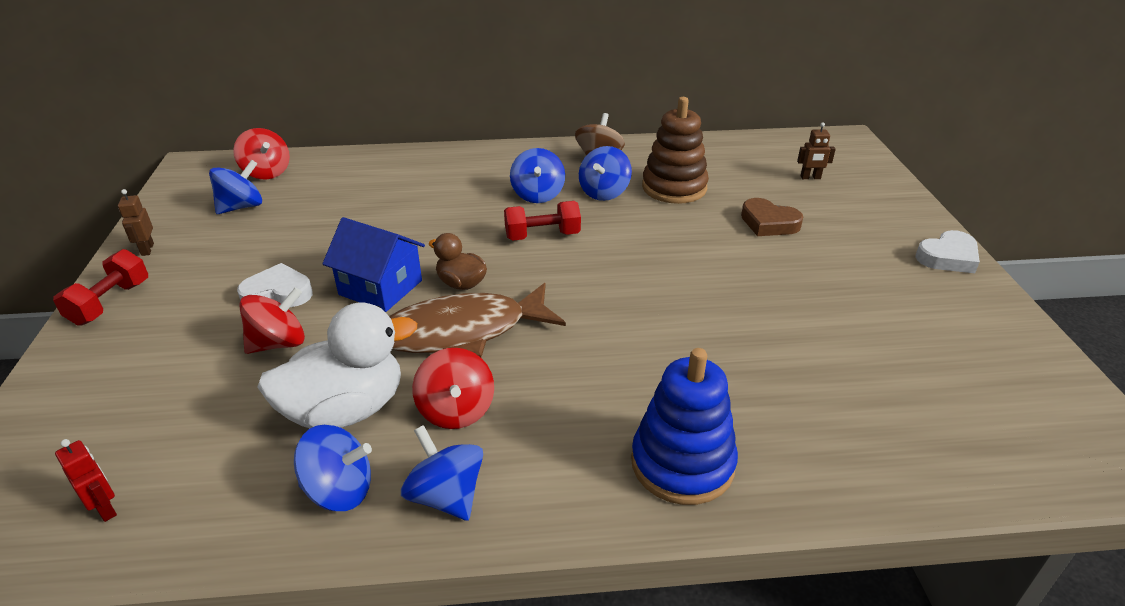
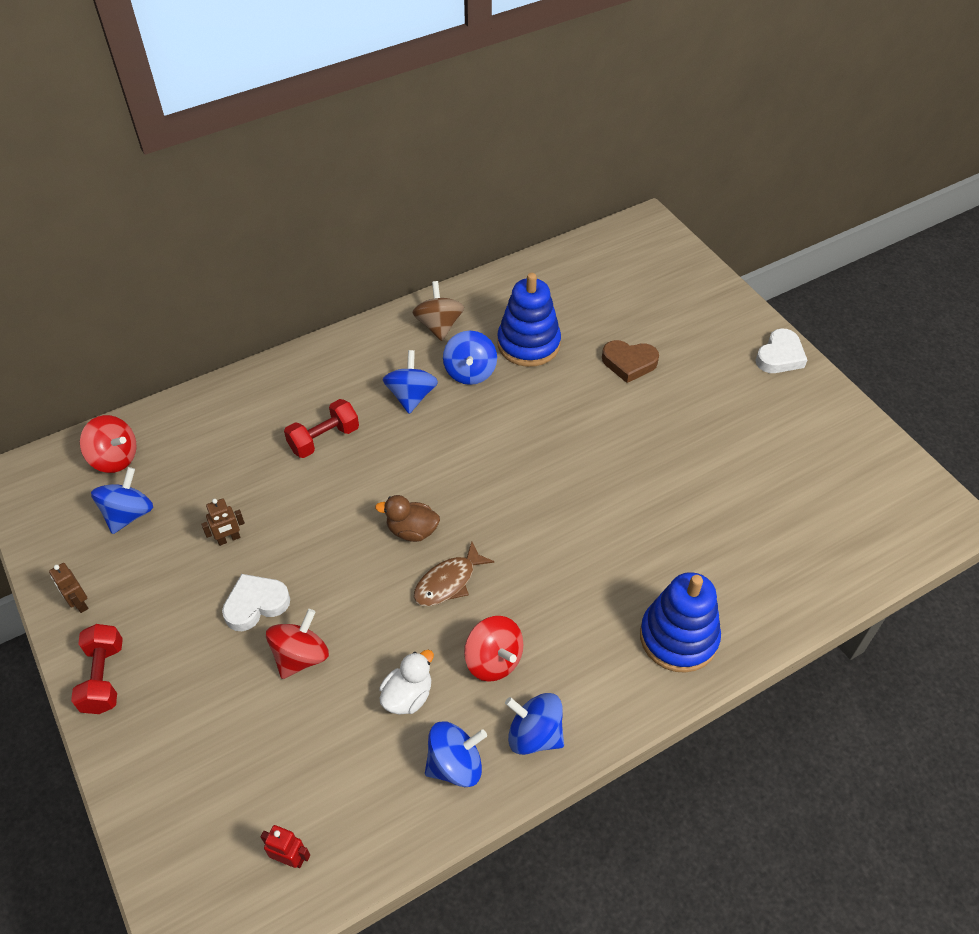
camera: 25 degrees left, 15 degrees up
(346, 410) = (408, 696): white duck -> white duck, size x0.55
(380, 287) = (344, 562): blue house -> none
(463, 332) = (448, 582): brown fish -> brown fish, size x0.55
(538, 195) = (411, 396): blue spinning top -> blue spinning top turned 150 degrees counterclockwise
(542, 236) = (447, 448): red dumbbell -> red dumbbell (324, 439)
(674, 187) = (528, 344): brown stacking toy -> blue stacking toy
(810, 178) = (638, 291): brown robot -> brown robot (229, 539)

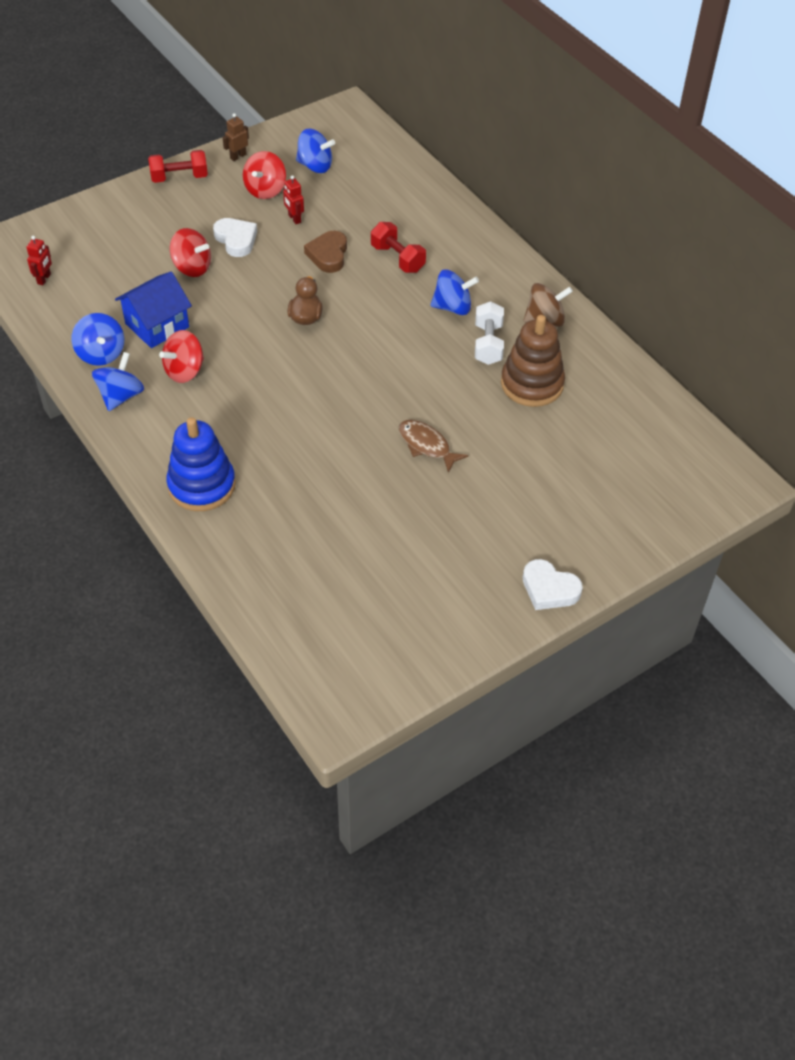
camera: 85 degrees right, 0 degrees up
(115, 458) = (368, 150): red spinning top -> red spinning top (265, 190)
(229, 539) = (294, 219): brown robot -> red robot
(408, 696) = (157, 325): white duck -> blue house
(448, 582) = (256, 342): brown fish -> brown fish (426, 445)
(470, 372) = (488, 344): blue spinning top -> white dumbbell
(528, 344) = (532, 384): blue stacking toy -> brown stacking toy
(629, 363) = (518, 460): brown heart -> brown heart (328, 255)

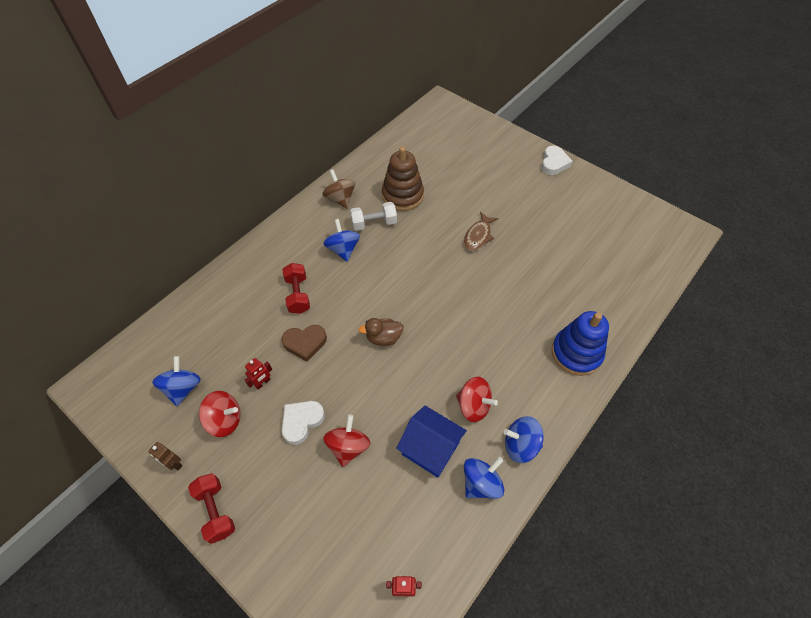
camera: 105 degrees left, 5 degrees up
(397, 258) = (298, 294): red dumbbell -> red dumbbell turned 45 degrees counterclockwise

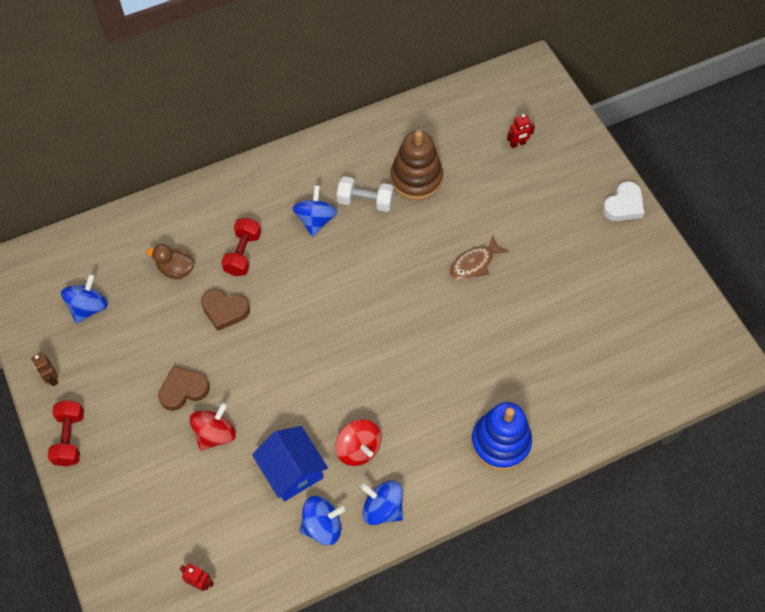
camera: 25 degrees right, 5 degrees up
(225, 420) = (114, 356): red spinning top -> none
(262, 383) = (165, 334): red robot -> red robot (517, 144)
(301, 422) = (183, 390): white heart -> brown heart
(340, 199) = (344, 156): brown spinning top -> none
(383, 338) = (306, 338): brown duck -> brown duck (176, 269)

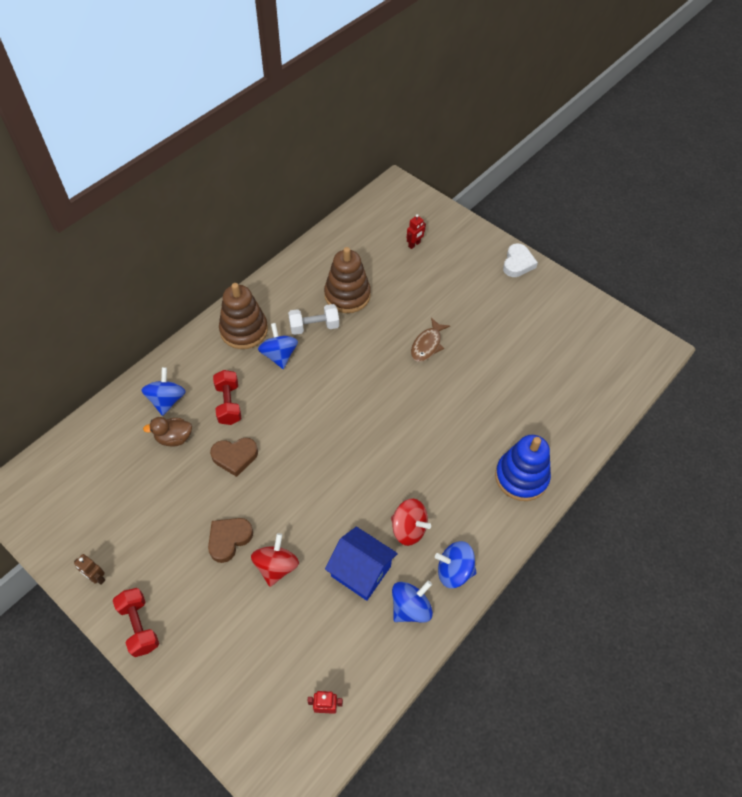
camera: 25 degrees left, 5 degrees down
(89, 307) = (105, 500): blue spinning top -> blue spinning top (167, 400)
(292, 180) = (244, 330): none -> brown stacking toy

